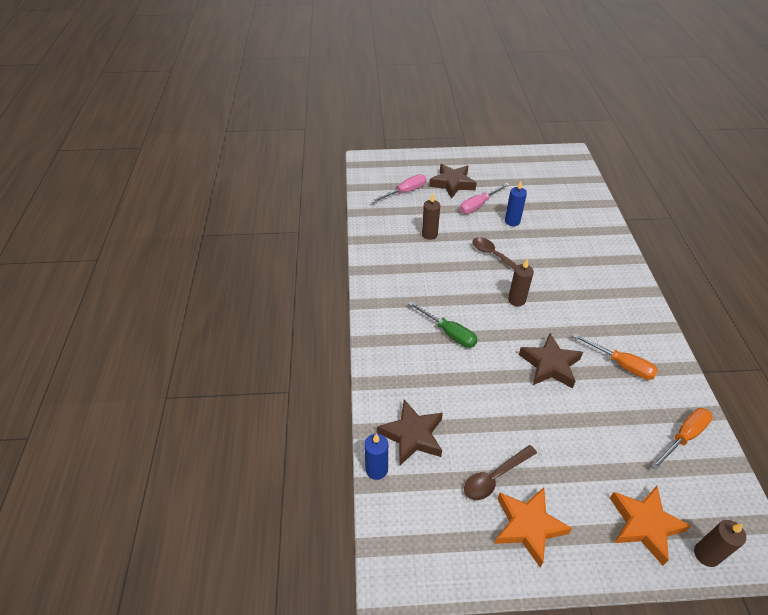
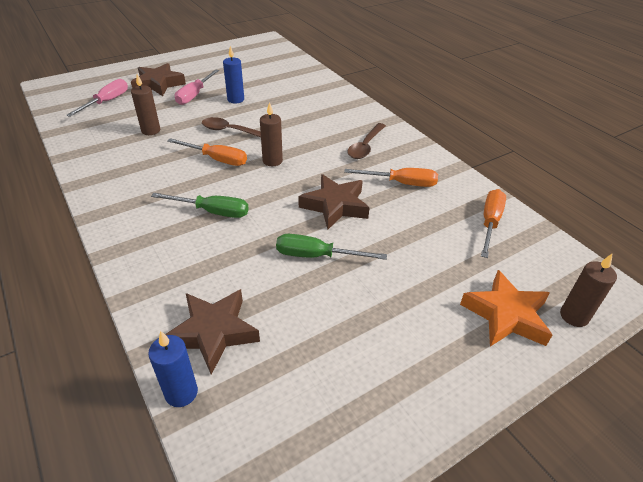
camera: 30 degrees left, 5 degrees down
(471, 282) = (217, 159): none -> orange screwdriver
(495, 477) = (333, 336): brown spoon -> brown spoon (365, 146)
(513, 405) = (316, 256): none -> green screwdriver
(528, 526) = (396, 372): orange star -> none

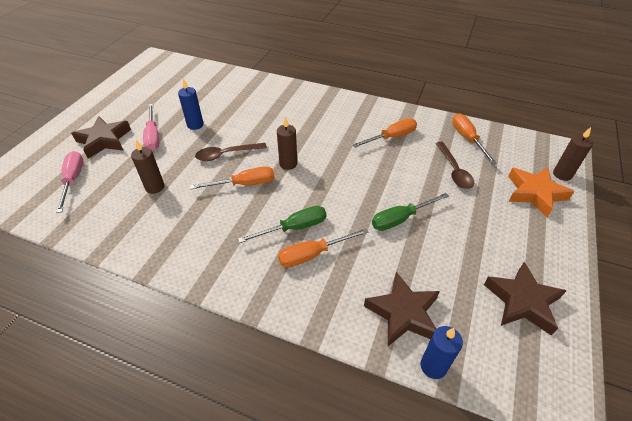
camera: 35 degrees left, 5 degrees up
(201, 240) = (313, 254): none -> orange screwdriver
(335, 206) = (370, 176): brown star -> brown star (522, 301)
(365, 146) = (338, 120): brown spoon -> brown spoon (454, 170)

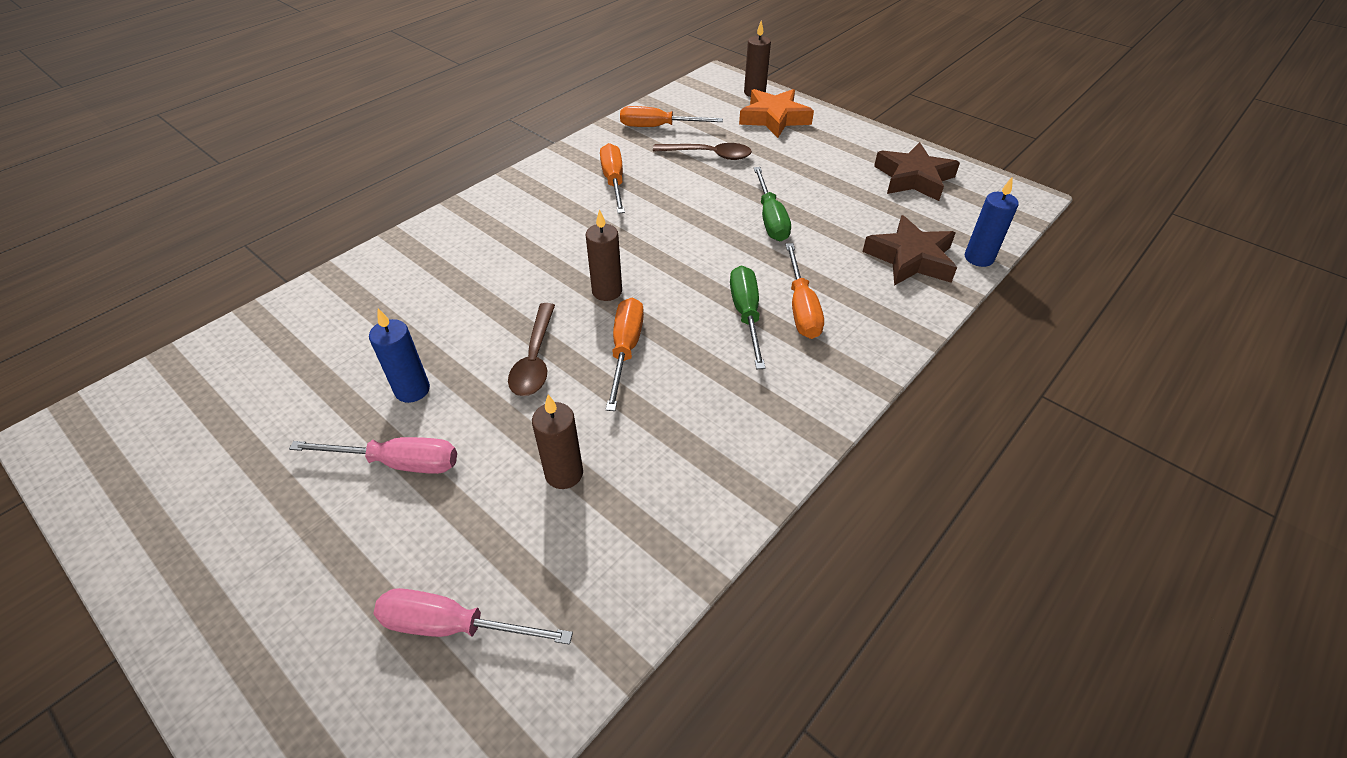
camera: 70 degrees left, 0 degrees up
(104, 140) = (343, 558): brown star -> none

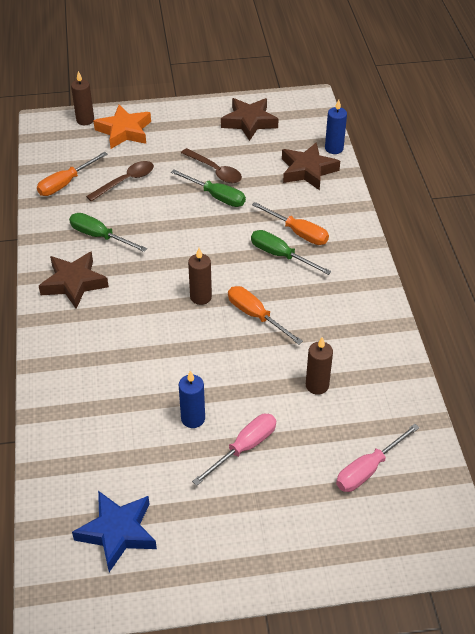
camera: 50 degrees left, 0 degrees up
(193, 426) = (118, 532): none -> blue star
(532, 201) = (74, 283): none -> brown star
(535, 359) = (224, 355): brown spoon -> brown spoon (215, 171)
(614, 181) = (99, 236): orange screwdriver -> green screwdriver

